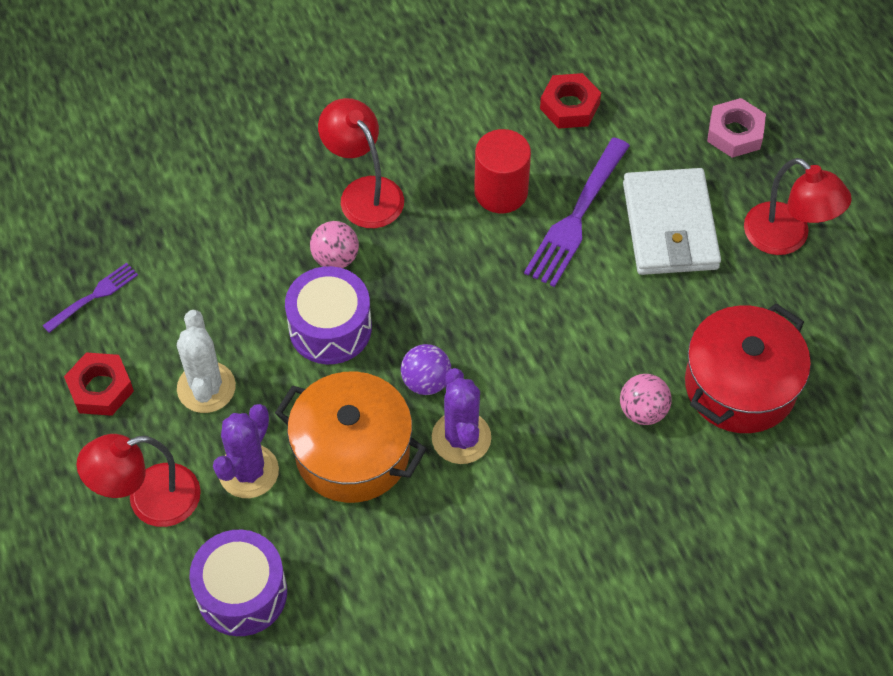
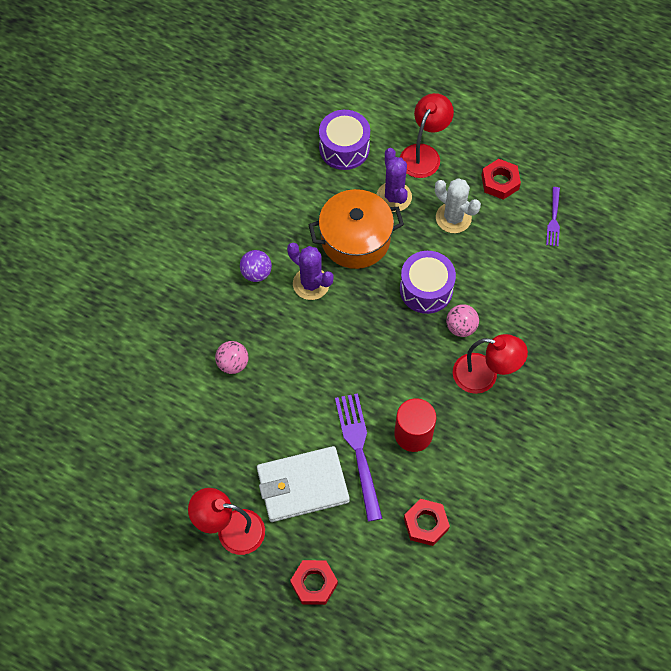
camera: 140 degrees right, 5 degrees up
(426, 381) = (353, 298): purple ball -> purple ball (256, 273)
(670, 226) = (302, 486): white wallet -> white wallet turned 60 degrees counterclockwise
(735, 133) = (314, 584): pink nut -> red nut
(740, 385) = (193, 416): red pot -> none

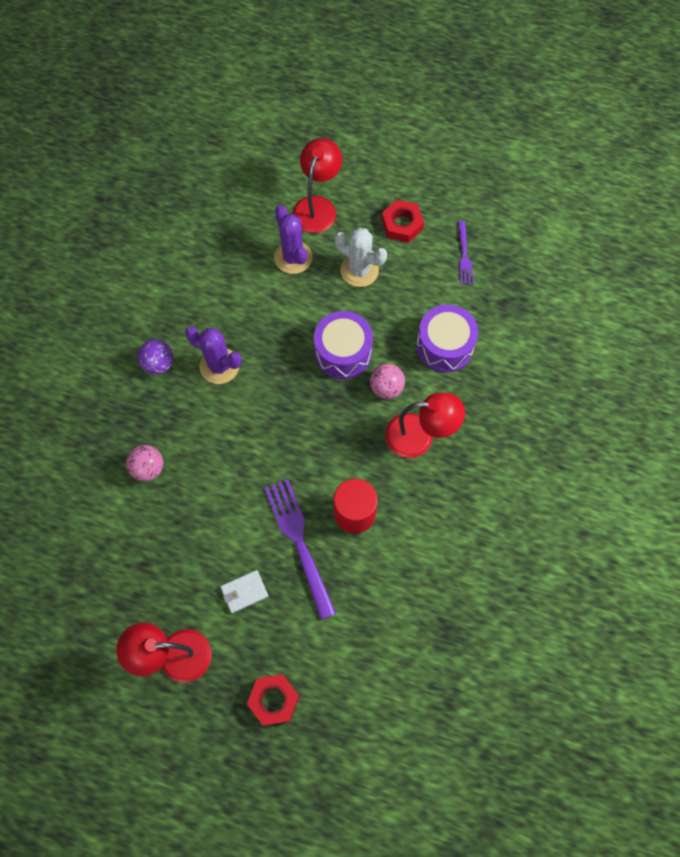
camera: 10 degrees left, 5 degrees up
(302, 486) = (244, 592): white wallet -> white wallet, size x0.45
(344, 148) = (232, 213): purple drum -> purple drum (444, 346)
(355, 239) = (259, 310): orange pot -> none
(426, 524) = (383, 611): red nut -> none

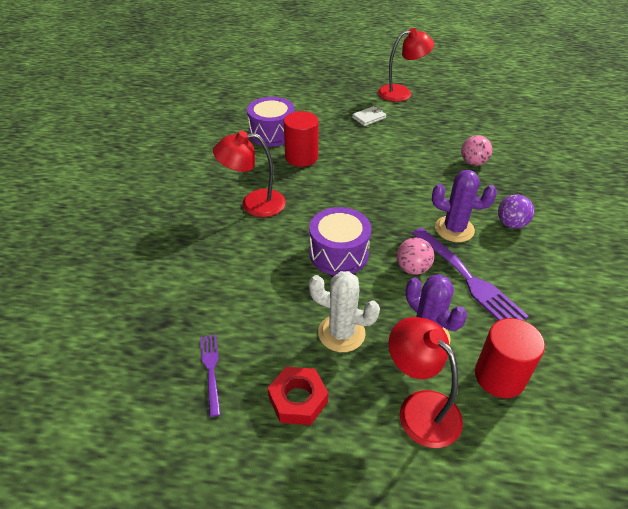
camera: 170 degrees right, 25 degrees down
(251, 219) = (499, 376): none -> red cylinder
(273, 700) = (333, 85): red nut -> none
(299, 541) = (339, 141): purple fork -> purple fork (468, 279)
(317, 206) = (420, 408): red lamp -> red lamp turned 135 degrees clockwise
(386, 388) = (289, 232): pink ball -> pink ball (412, 268)
(444, 346) = (233, 272): purple drum -> purple drum (272, 133)

